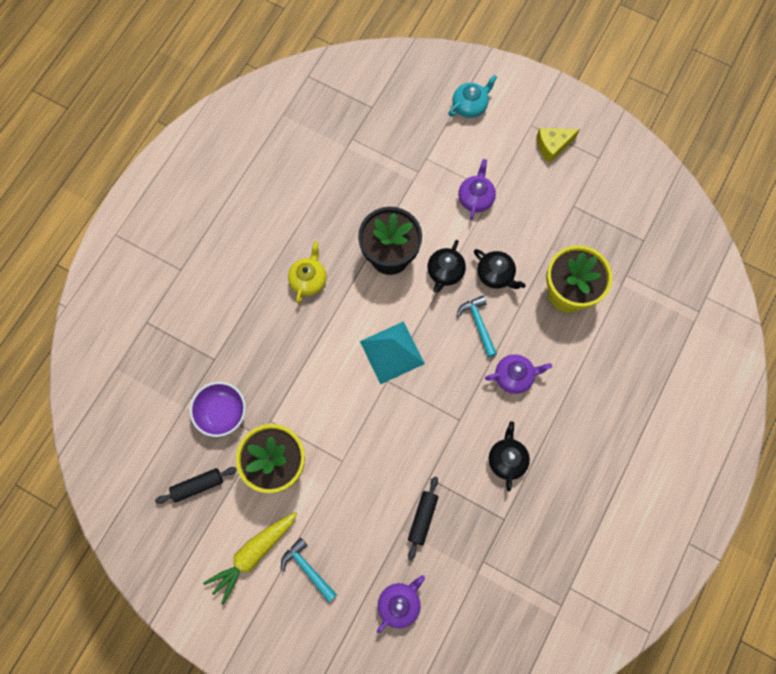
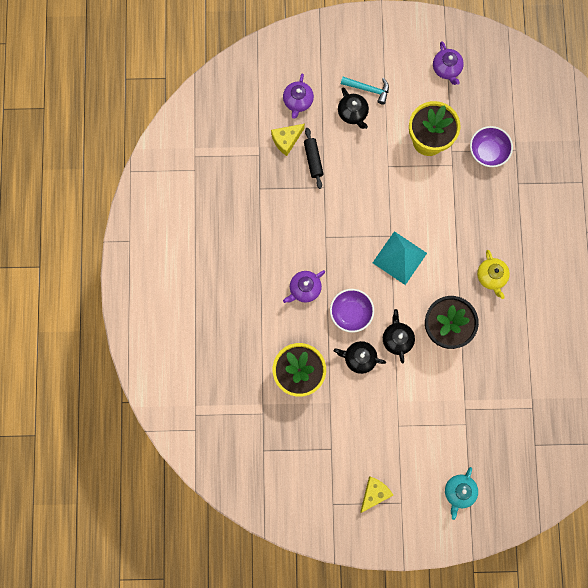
camera: 150 degrees right, 5 degrees up
(198, 486) = (471, 98): black rolling pin -> none
(253, 554) = (407, 79): yellow carrot -> none
(440, 561) = (286, 140): none -> yellow cheese
(475, 198) = (409, 412): purple teapot -> purple teapot (446, 69)
(478, 324) = (351, 313): turquoise hammer -> purple bowl
(507, 459) = (278, 228): black teapot -> black teapot (353, 113)

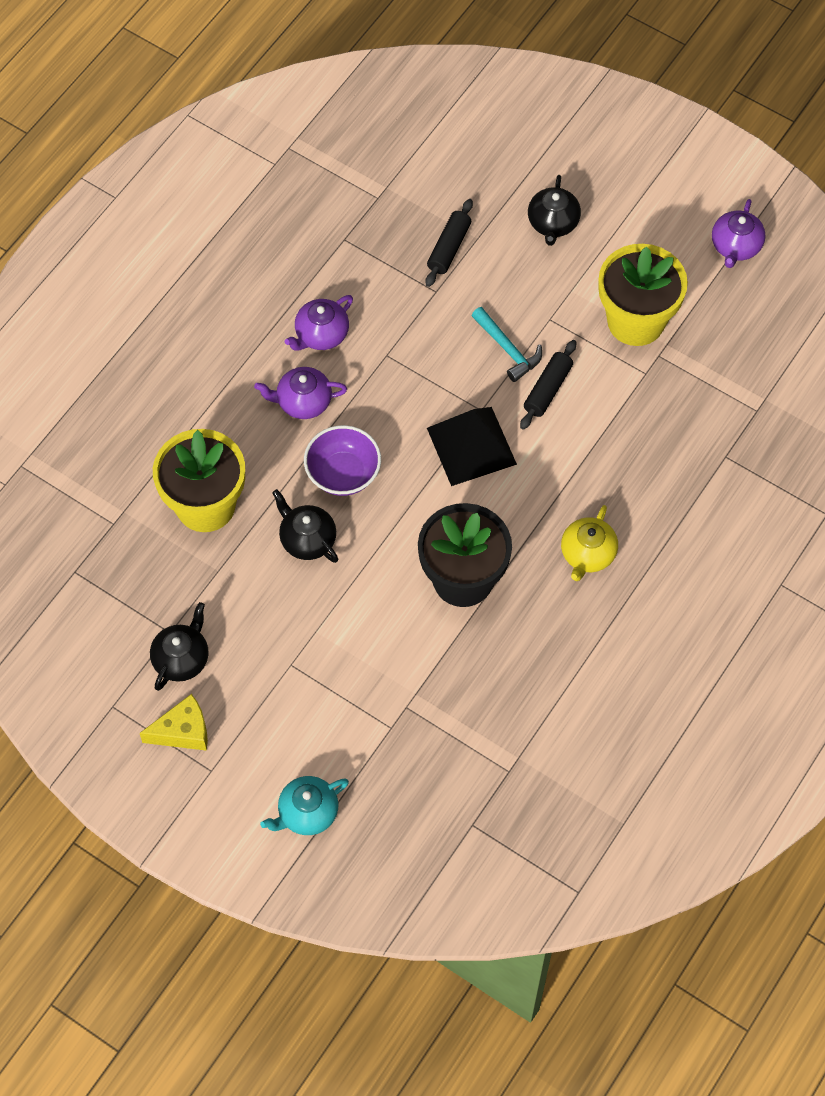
camera: 35 degrees right, 15 degrees down
(286, 140) = (431, 202): yellow cheese -> none
(298, 101) = (486, 164): purple teapot -> purple teapot (321, 335)
(368, 89) = (599, 206): turquoise hammer -> turquoise hammer (508, 349)
(397, 339) = (382, 549): black teapot -> black teapot (181, 658)
(399, 258) = (471, 446): turquoise pyramid -> black pyramid
(413, 204) = (547, 389): none -> black rolling pin
(488, 152) = (712, 388): purple bowl -> none

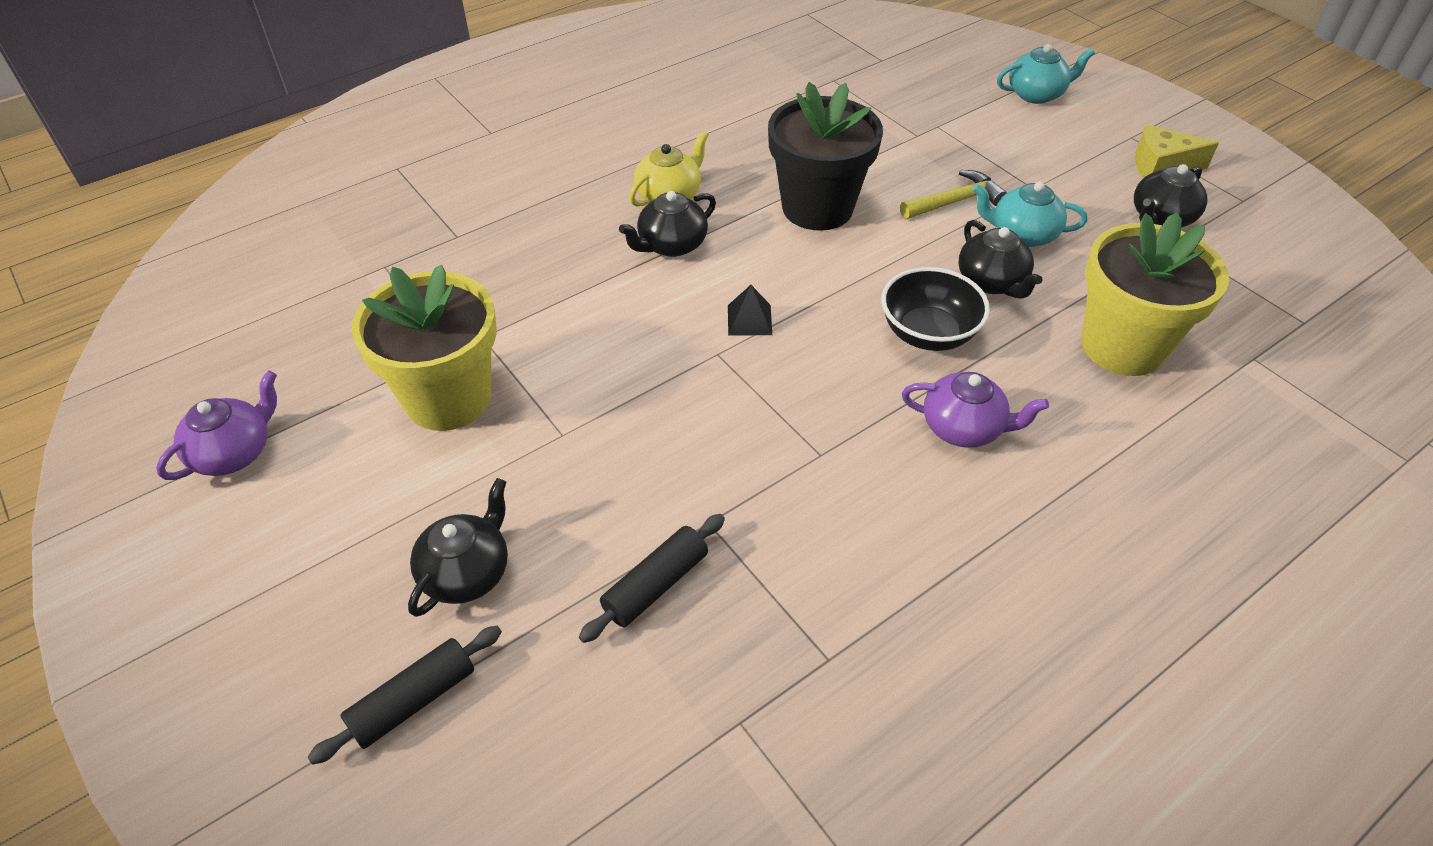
camera: 160 degrees left, 15 degrees down
(292, 601) = (1022, 234): none -> turquoise teapot
(321, 335) = (913, 511): purple teapot -> none
(343, 473) = (928, 333): purple bowl -> black bowl
(353, 624) = (955, 201): none -> yellow hammer
(471, 446) = (749, 320): black pyramid -> black pyramid, size x0.46
(508, 349) = (643, 413): turquoise hammer -> none
(547, 389) = (618, 353): black rolling pin -> black rolling pin (413, 701)
(559, 500) = (671, 245): none -> black teapot

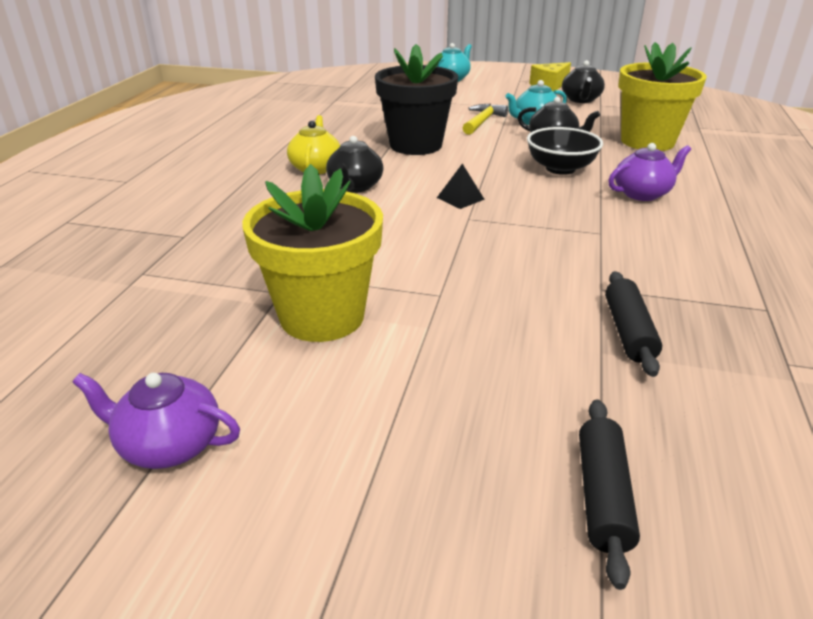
camera: 40 degrees left, 15 degrees down
(234, 452) = (169, 445): purple teapot -> purple teapot turned 75 degrees counterclockwise
(467, 572) = (504, 398): black teapot -> none

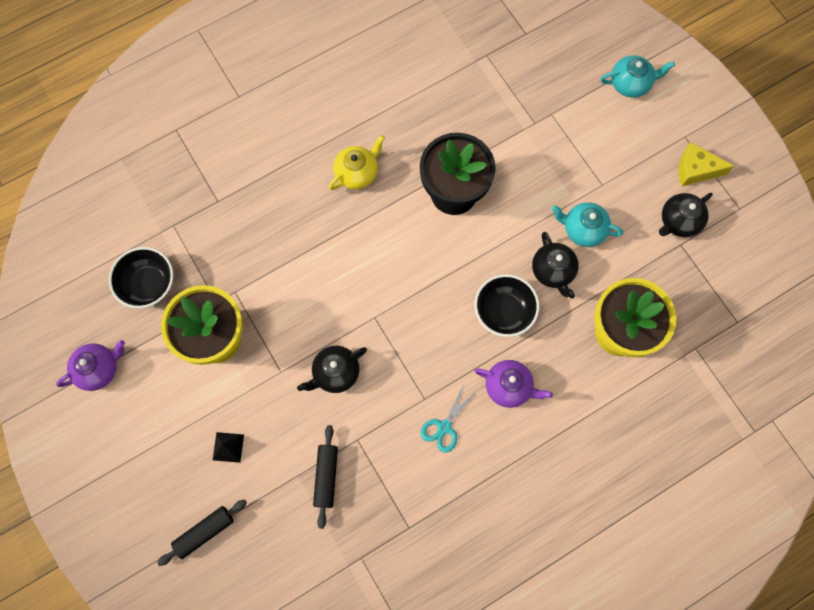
camera: 45 degrees right, 40 degrees up
(161, 327) = (148, 284): none -> black bowl
(169, 445) = (99, 369): purple teapot -> purple teapot turned 90 degrees clockwise
(355, 186) = (354, 221): black teapot -> black teapot (335, 373)
(460, 198) = (397, 291): black pyramid -> black pyramid (228, 447)
(482, 121) = (546, 194): yellow hammer -> none
(628, 332) = (326, 476): black rolling pin -> black rolling pin turned 45 degrees counterclockwise
(649, 237) = (444, 427): none -> turquoise scissors

